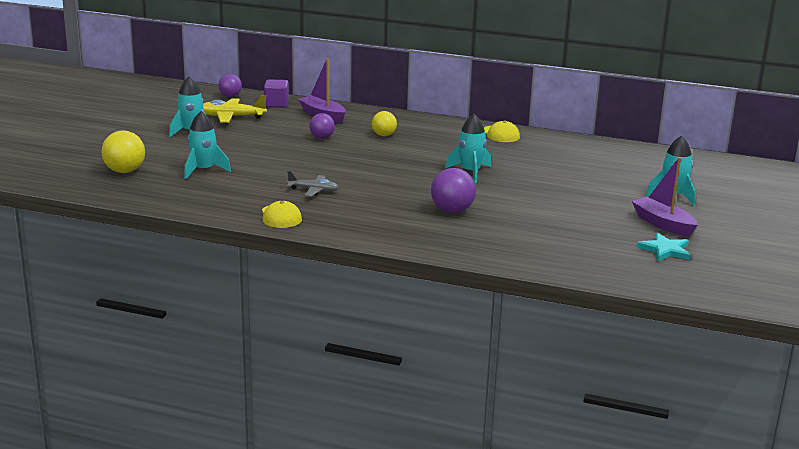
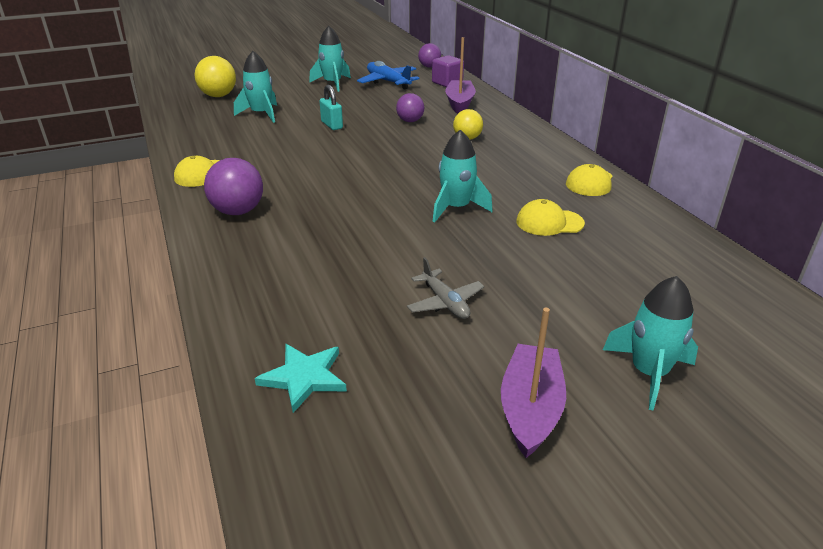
camera: 50 degrees right, 10 degrees up
(231, 117) = (388, 82): yellow plane -> blue plane
(277, 158) = (332, 125): none -> turquoise padlock
(313, 190) = (283, 163): grey plane -> grey plane (445, 302)
(452, 211) = (334, 240): purple ball -> purple ball (238, 211)
(525, 160) = (549, 222): none -> yellow cap
(665, 250) = (436, 455): turquoise star -> turquoise star (304, 377)

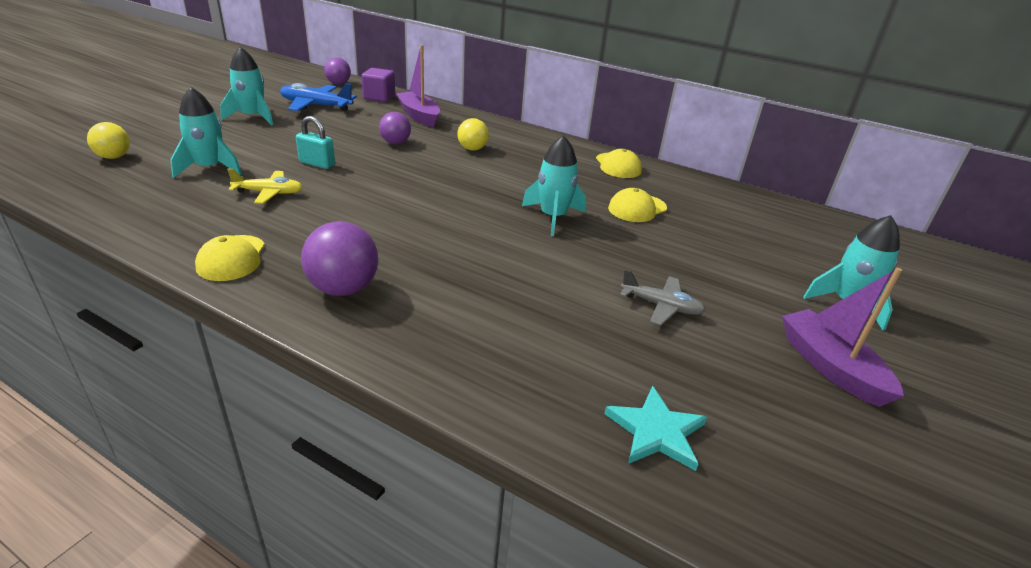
camera: 40 degrees left, 0 degrees up
(218, 96) = (114, 157): yellow ball -> yellow ball, size x0.65
(275, 138) = (269, 193): none -> yellow plane

